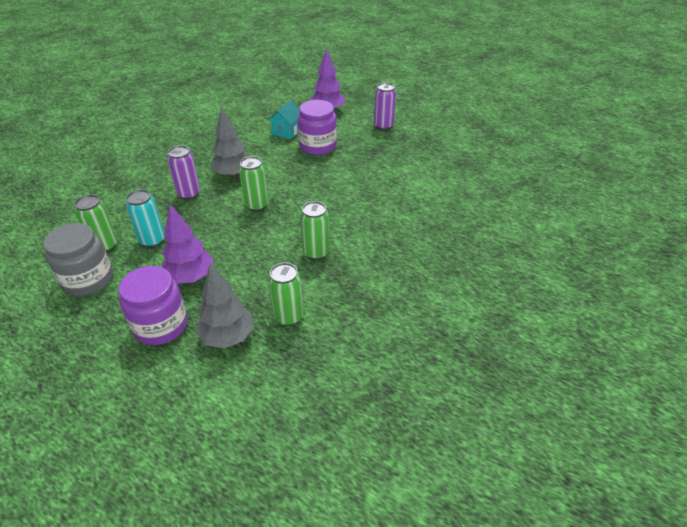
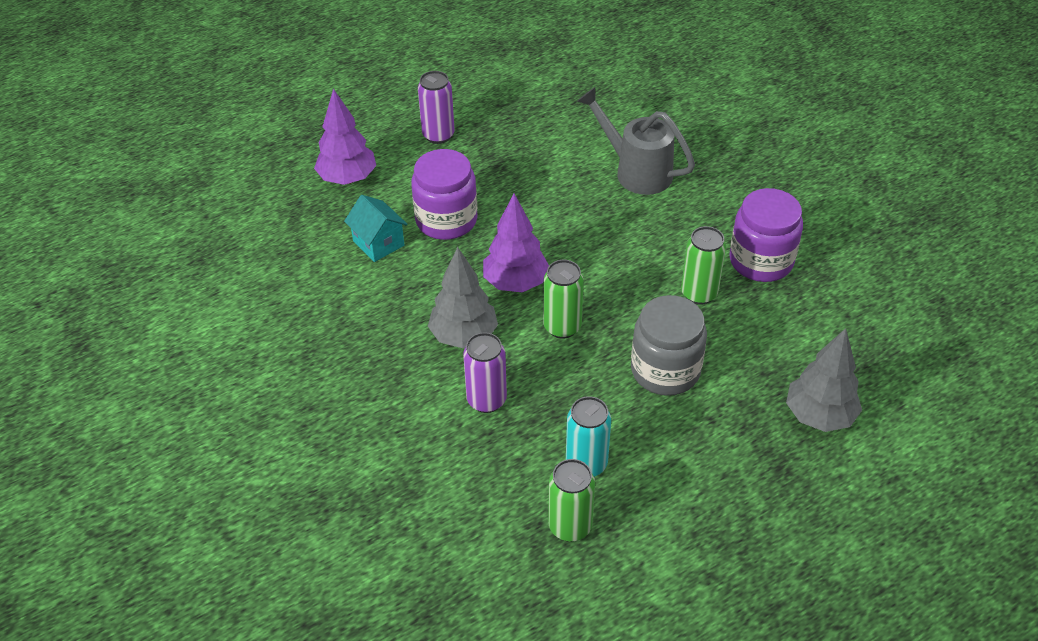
camera: 65 degrees left, 5 degrees up
(88, 280) = (644, 555): grey jar -> grey jar (665, 370)
(160, 325) = (774, 480): purple jar -> purple jar (761, 261)
(190, 277) = (691, 433): purple tree -> purple tree (515, 283)
(288, 317) = (805, 351): green can -> none
(412, 200) = (636, 171): none -> grey watering can

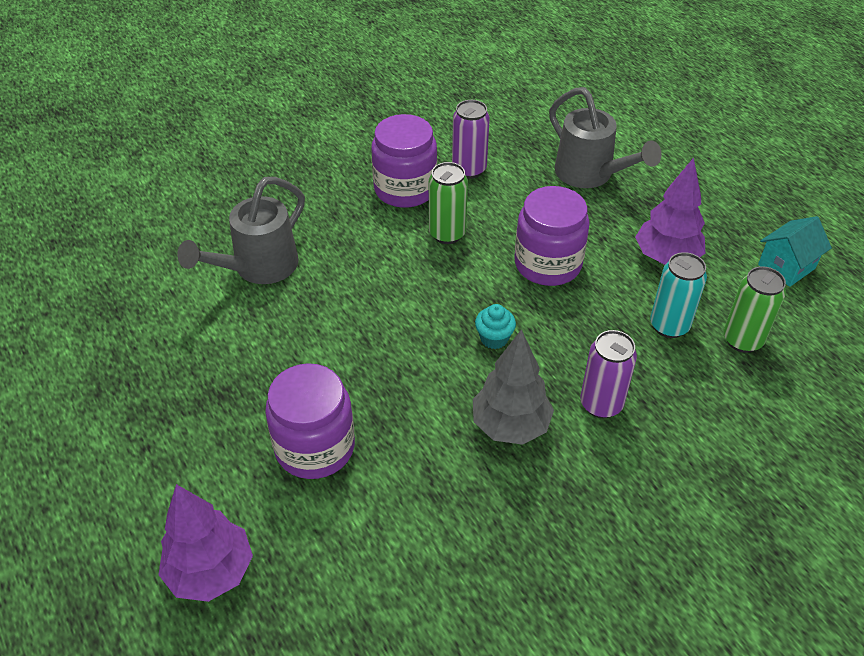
camera: 90 degrees left, 0 degrees up
(378, 243) = (350, 523): turquoise house -> turquoise house (786, 266)
(438, 135) = (142, 460): purple can -> purple can (469, 169)
(515, 283) = (428, 378): purple tree -> purple tree (666, 258)
(562, 327) = (494, 338): green can -> turquoise cupcake
(665, 370) = (547, 264): grey jar -> purple jar
(819, 416) = (590, 174): grey tree -> grey watering can

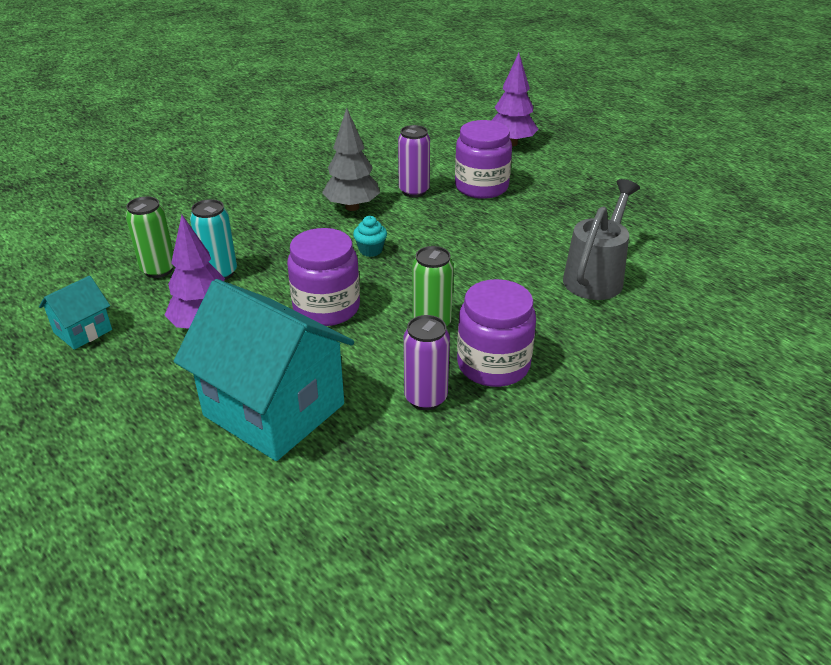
camera: 170 degrees right, 10 degrees down
(590, 174) = (274, 410): grey watering can -> turquoise house
(601, 404) = (286, 223): purple can -> purple can (414, 191)

